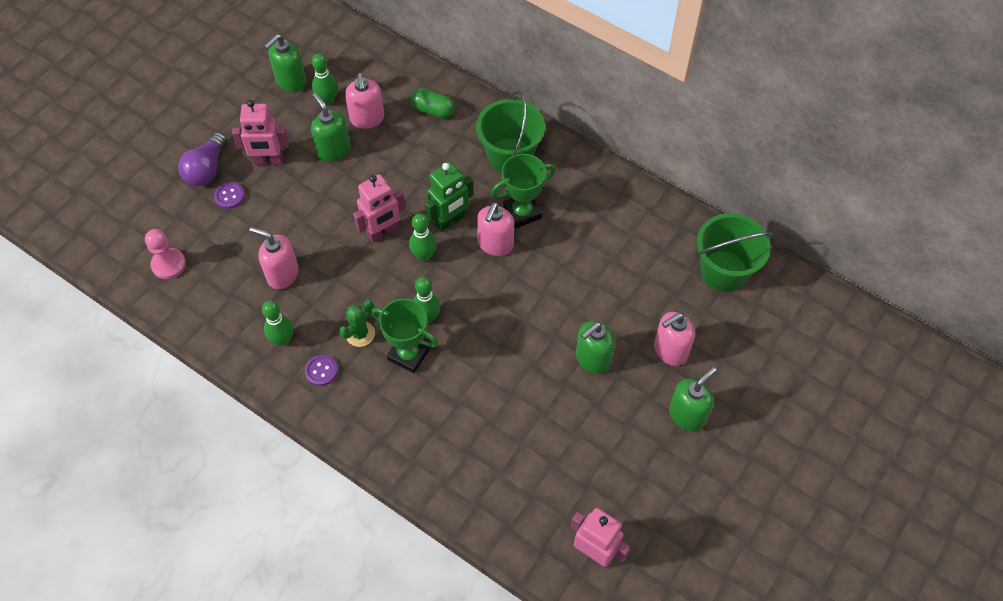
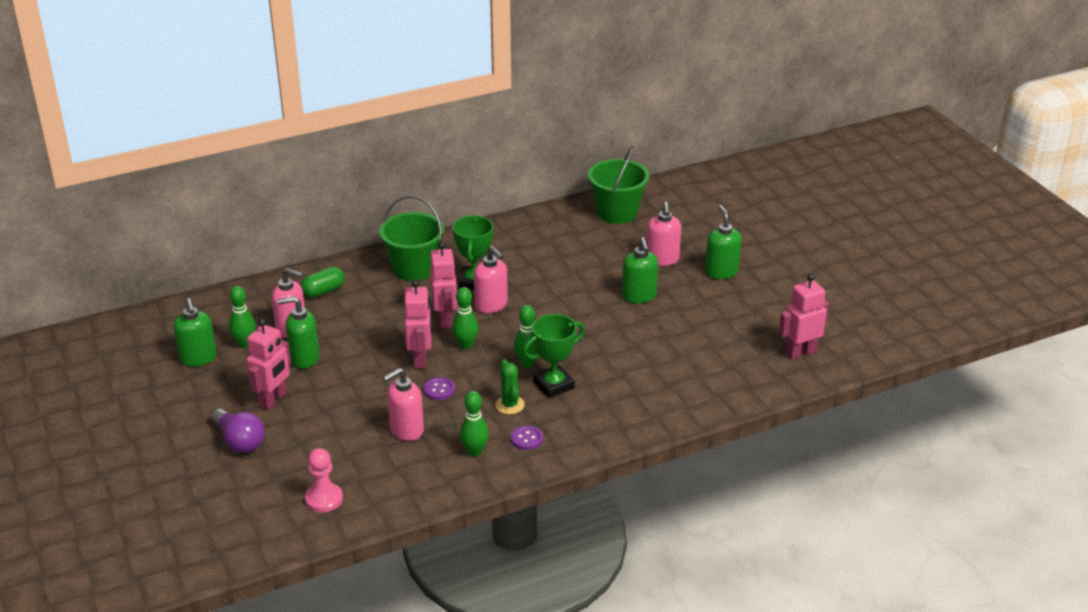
camera: 60 degrees left, 25 degrees down
(229, 196) = (287, 436): purple button -> purple button (439, 390)
(450, 221) = (445, 320): green robot -> pink robot

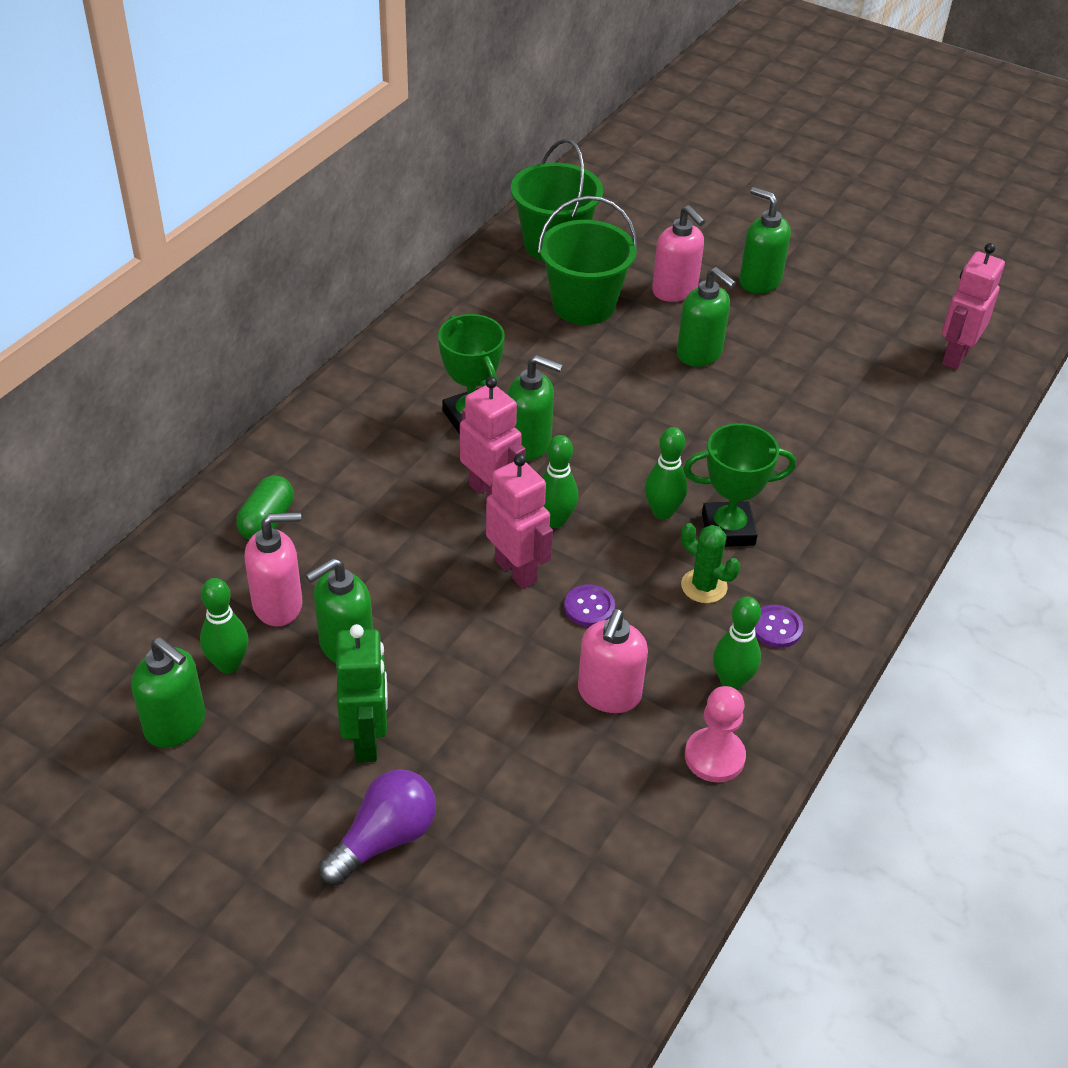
camera: 35 degrees left, 10 degrees up
(239, 441) = (384, 839): purple light bulb -> purple light bulb turned 60 degrees counterclockwise
(273, 400) = (367, 740): pink robot -> green robot
(324, 499) = (607, 871): pink pawn -> pink pawn (714, 757)
(414, 269) = (367, 431): green bucket -> green bucket (583, 305)
(491, 305) = (529, 444): pink soap dispenser -> green soap dispenser
(553, 385) = (728, 529): green trophy -> green trophy turned 60 degrees clockwise

